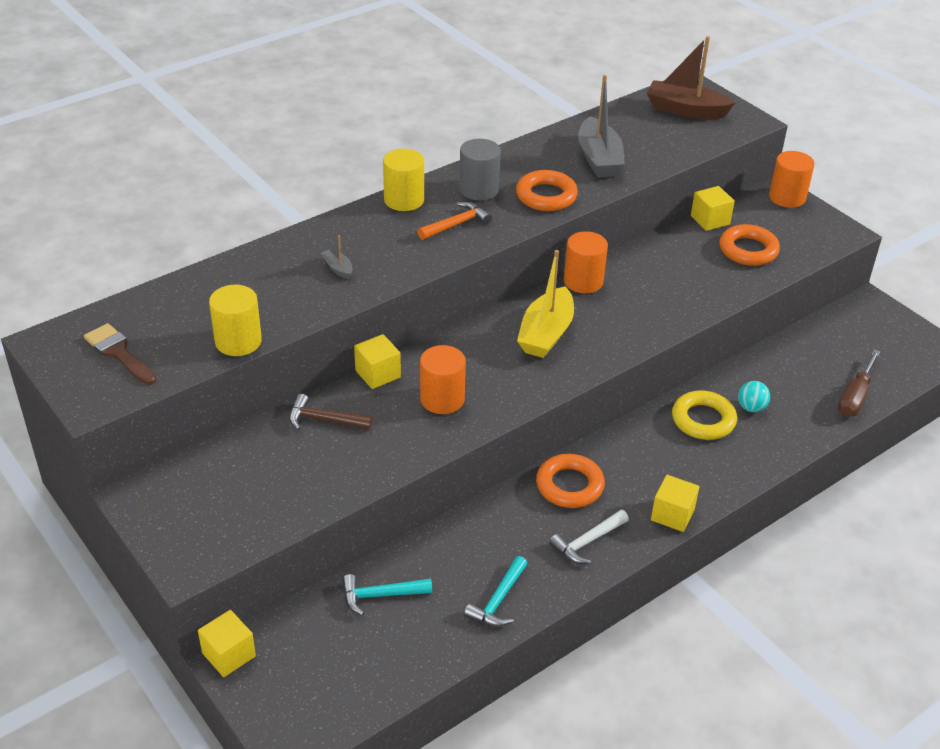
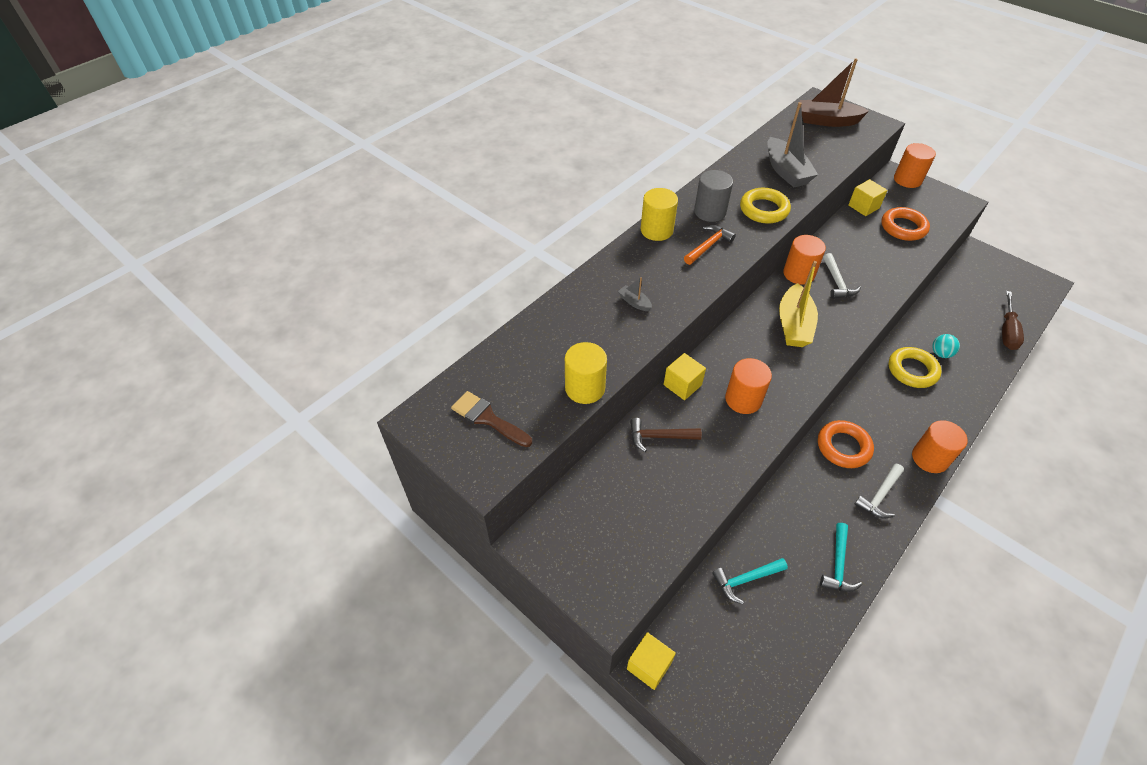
camera: 10 degrees left, 10 degrees up
(546, 196) = (764, 210): orange ring -> yellow ring
(626, 297) = (837, 282): none -> white hammer
(672, 514) = (930, 458): yellow cube -> orange cylinder

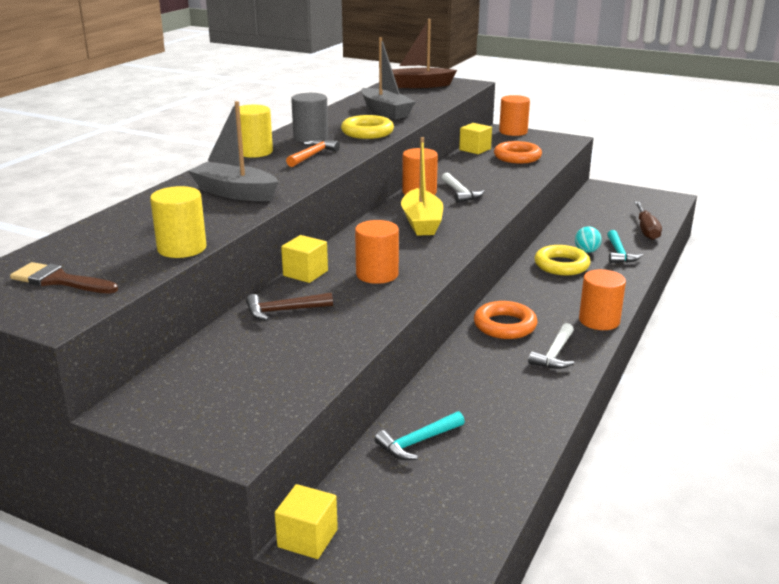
camera: 15 degrees left, 25 degrees down
(634, 302) = (235, 193): grey boat -> grey boat, size x2.22
(838, 564) = (523, 412): turquoise hammer -> turquoise hammer (619, 253)

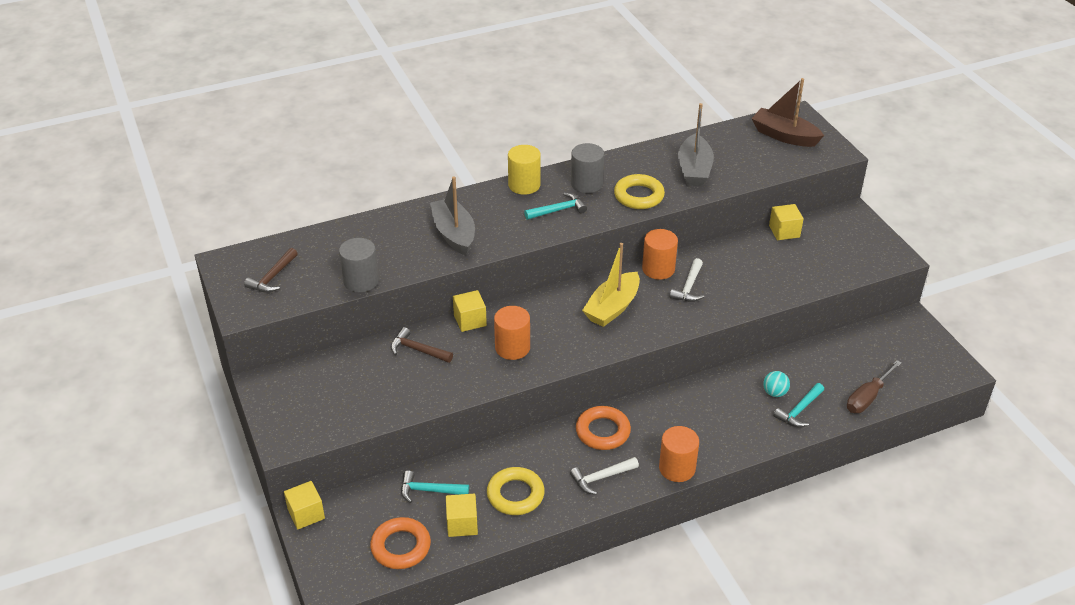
camera: 40 degrees right, 15 degrees up
(59, 280) = (272, 277): brown brush -> brown hammer
(182, 248) = (361, 281): yellow cylinder -> grey cylinder
(312, 155) = (558, 210): orange hammer -> turquoise hammer
(491, 450) = (462, 524): none -> yellow cube
(513, 132) = (859, 220): orange cylinder -> none
(517, 157) = (807, 261): orange ring -> orange ring (401, 547)
(561, 265) = (730, 396): yellow ring -> yellow ring (515, 495)

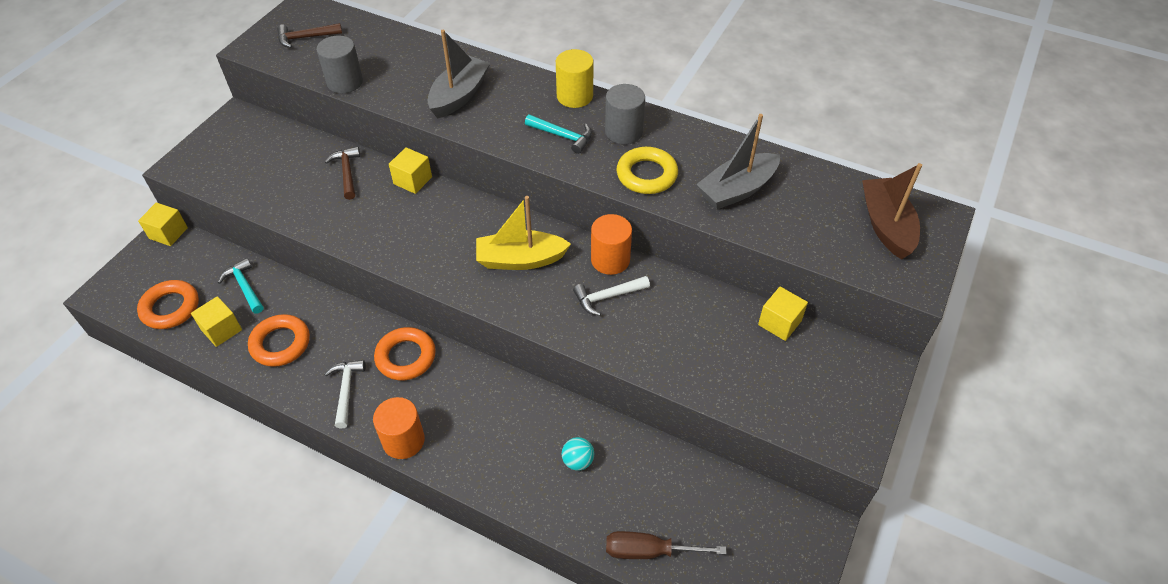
camera: 50 degrees right, 10 degrees up
(512, 348) = (402, 226): orange cylinder -> none
(515, 495) = (280, 344): yellow ring -> orange ring
(601, 478) = (346, 390): white hammer -> white hammer turned 60 degrees clockwise
(799, 410) = (571, 497): turquoise hammer -> none

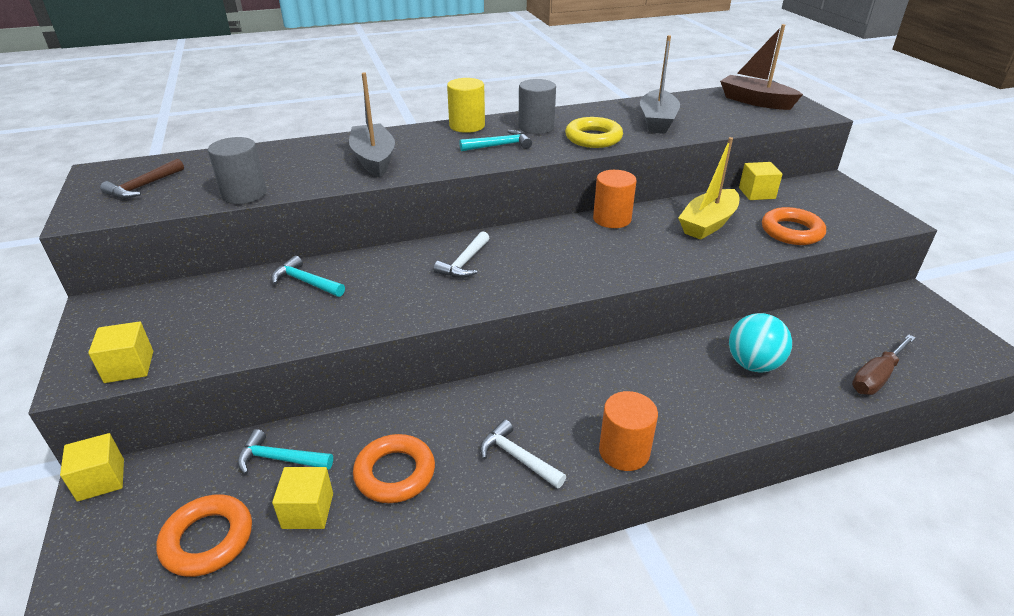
camera: 45 degrees left, 15 degrees down
(347, 172) = (306, 282): brown hammer -> turquoise hammer
(406, 357) = (528, 397): orange ring -> orange ring (791, 231)
(412, 180) = (380, 256): yellow cube -> yellow cube (129, 367)
(520, 259) = (553, 252): yellow boat -> yellow boat (708, 223)
(578, 461) = (753, 364): turquoise ball -> turquoise ball, size x1.74
(607, 297) = (647, 237): white hammer -> white hammer (464, 263)

